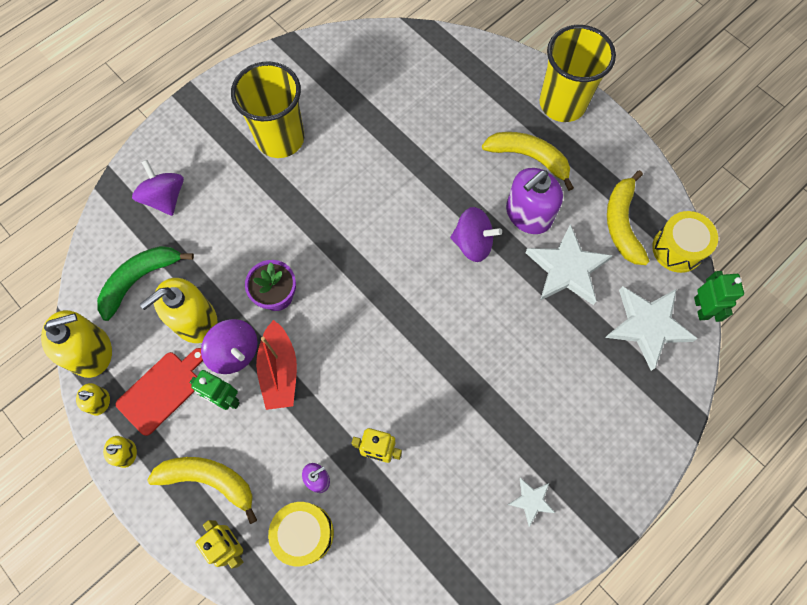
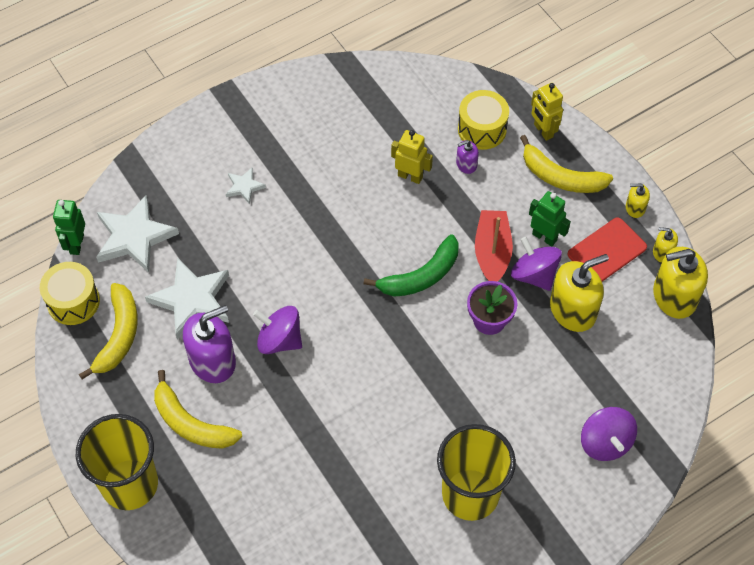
camera: 170 degrees left, 10 degrees down
(140, 280) = (629, 357): green banana -> green banana (421, 276)
(531, 501) = (288, 123): white star -> white star (244, 187)

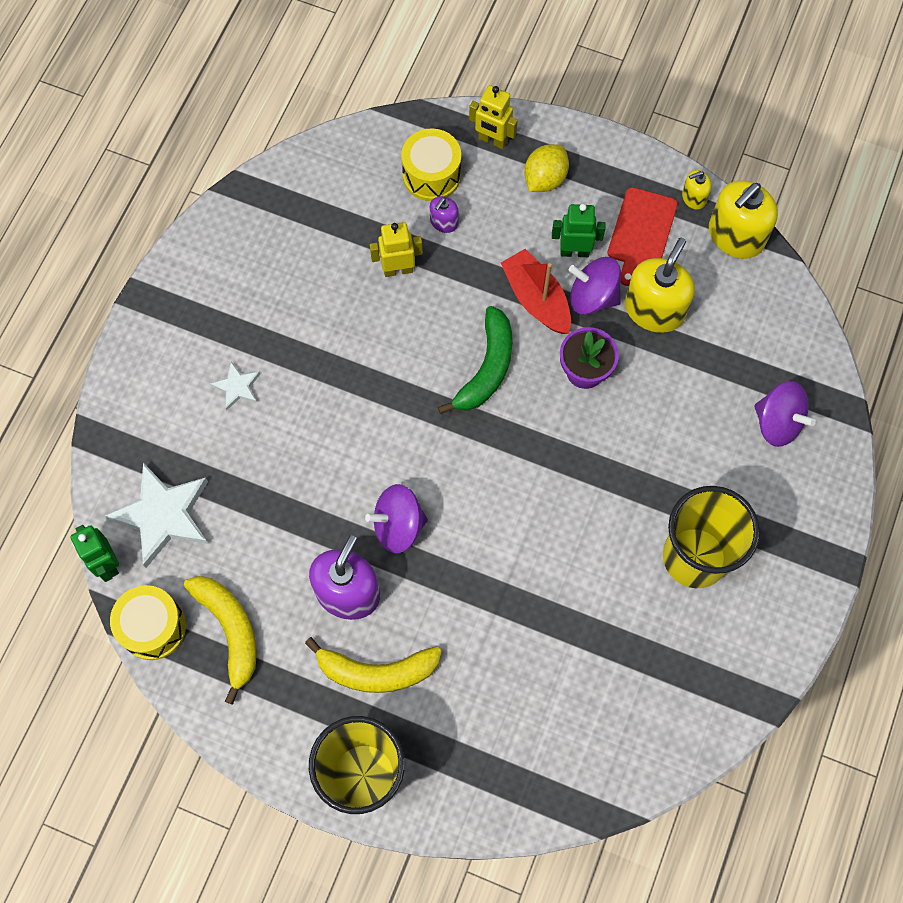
camera: 35 degrees left, 10 degrees up
(192, 300) = (277, 543): white star -> none
(561, 177) = (545, 179): yellow banana -> yellow lemon
(635, 208) = (636, 167): yellow soap dispenser -> none

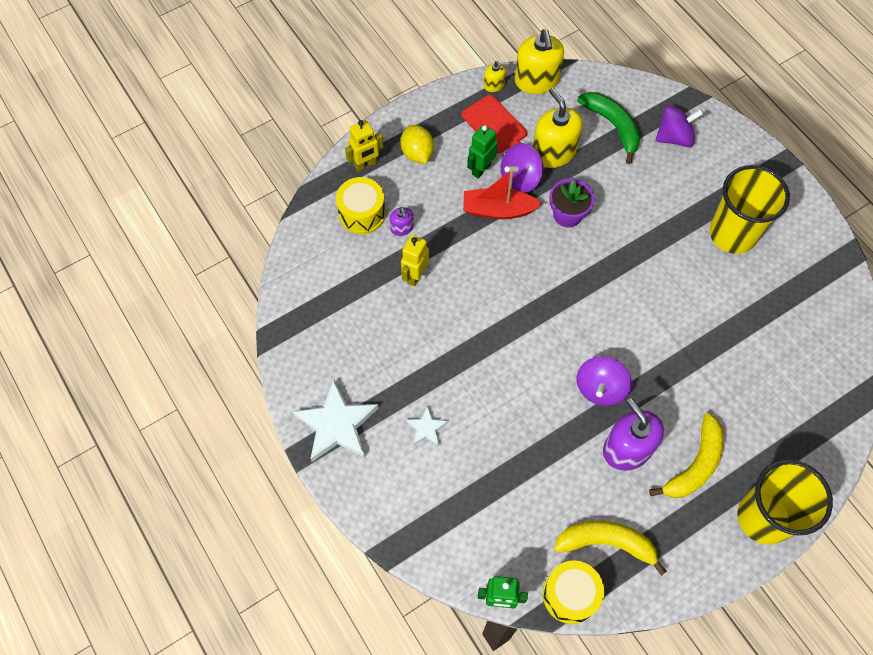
camera: 55 degrees left, 5 degrees down
(163, 516) = (489, 537): white star -> white star (337, 424)
(487, 368) = (525, 267): green banana -> green banana (613, 126)
(694, 197) = (494, 85): yellow soap dispenser -> yellow soap dispenser turned 45 degrees counterclockwise

